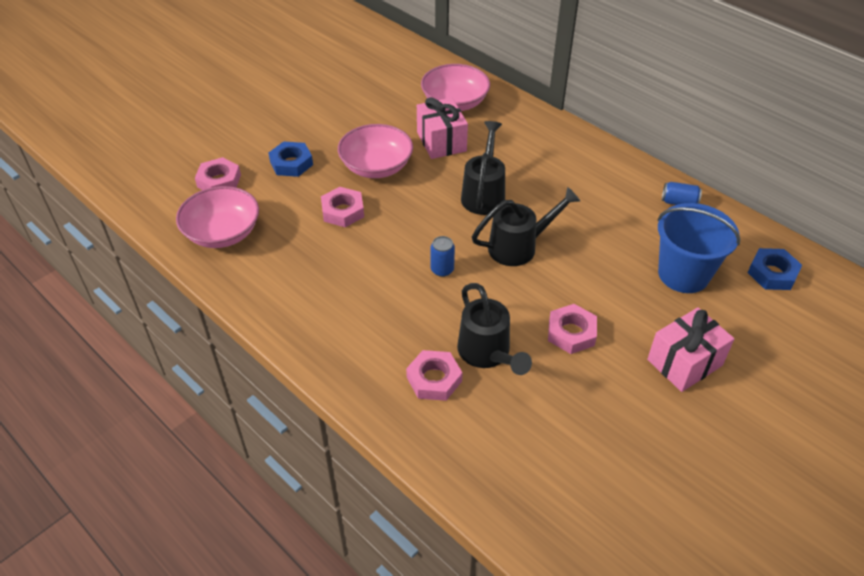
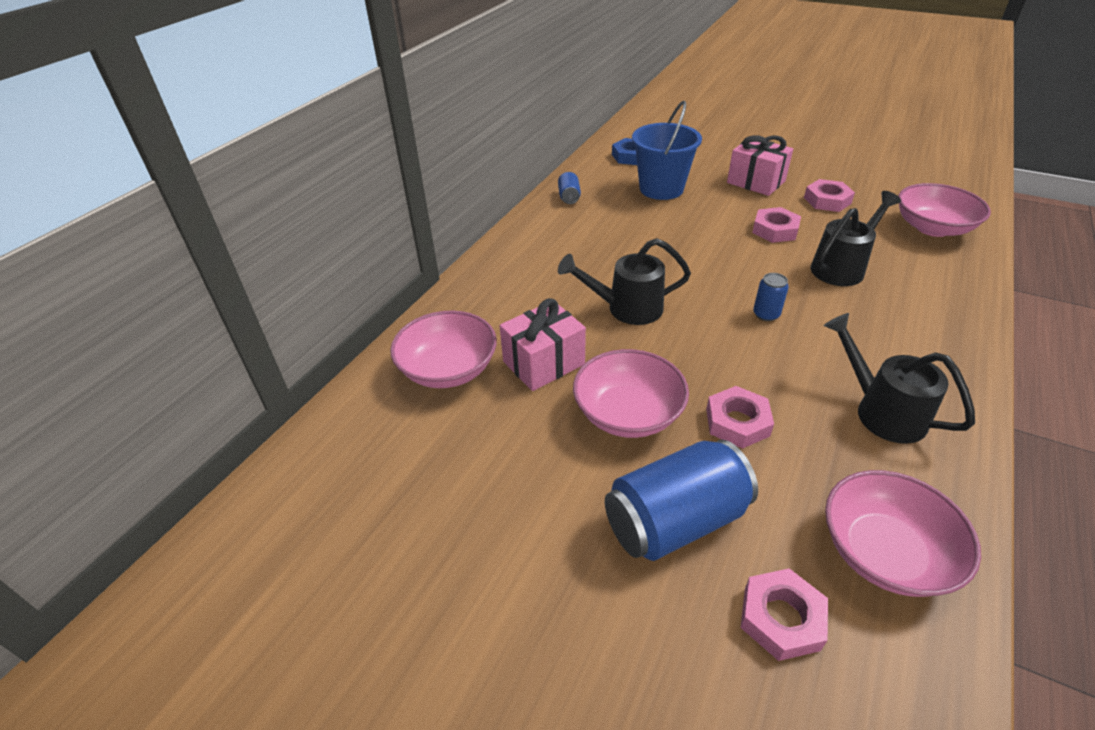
camera: 105 degrees left, 5 degrees down
(291, 163) = (675, 521): blue nut -> blue can
(434, 379) = (902, 291): pink nut -> pink nut (827, 200)
(519, 247) = (693, 272): black watering can -> black watering can (882, 411)
(533, 480) = (932, 228): none -> pink bowl

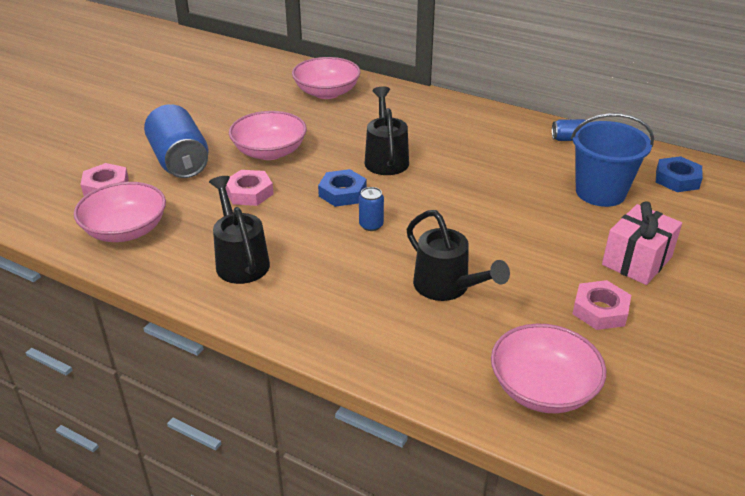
camera: 90 degrees right, 5 degrees down
(543, 363) = (326, 124): pink gift -> none
(710, 338) = (342, 193): none -> blue nut
(775, 230) = (520, 255): pink nut -> none
(882, 411) = (240, 260): black watering can -> black watering can turned 75 degrees counterclockwise

